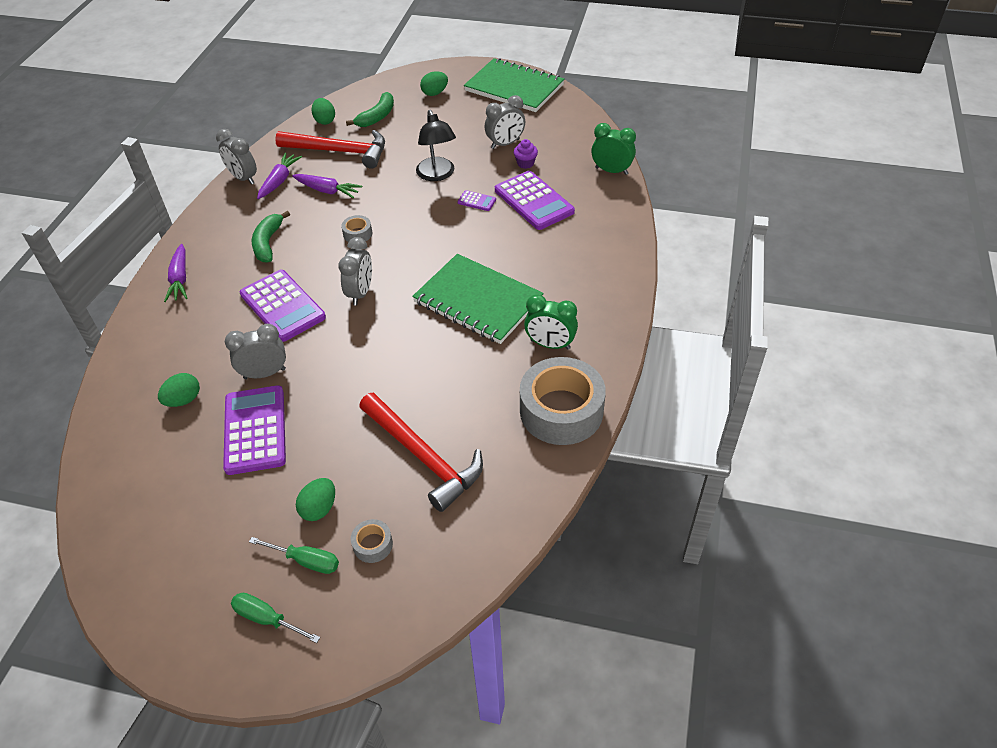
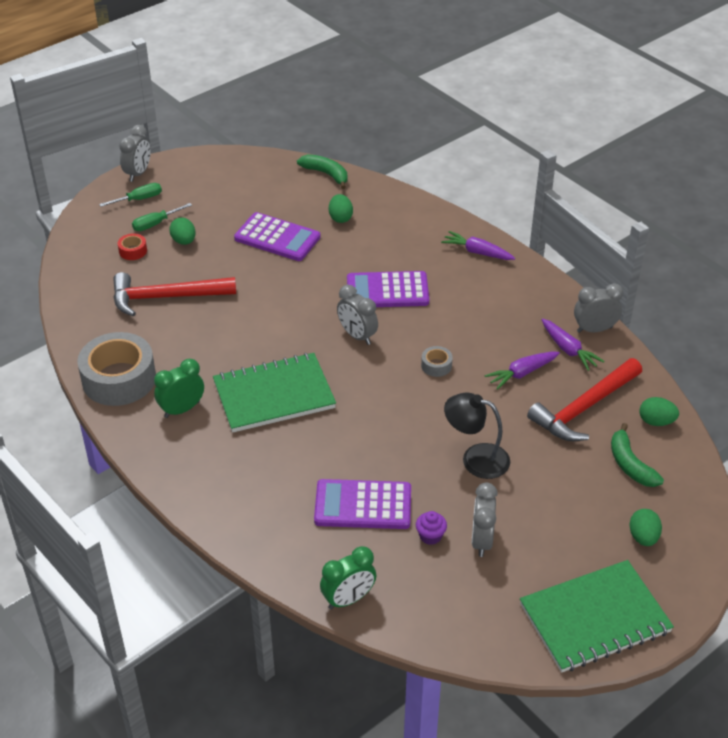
camera: 125 degrees right, 5 degrees down
(264, 373) = (324, 258): grey clock -> grey clock (138, 173)
(268, 243) = (477, 311): green banana -> green banana (326, 174)
(373, 545) = (133, 251): grey tape -> red tape
(476, 201) = (405, 464): purple calculator -> none

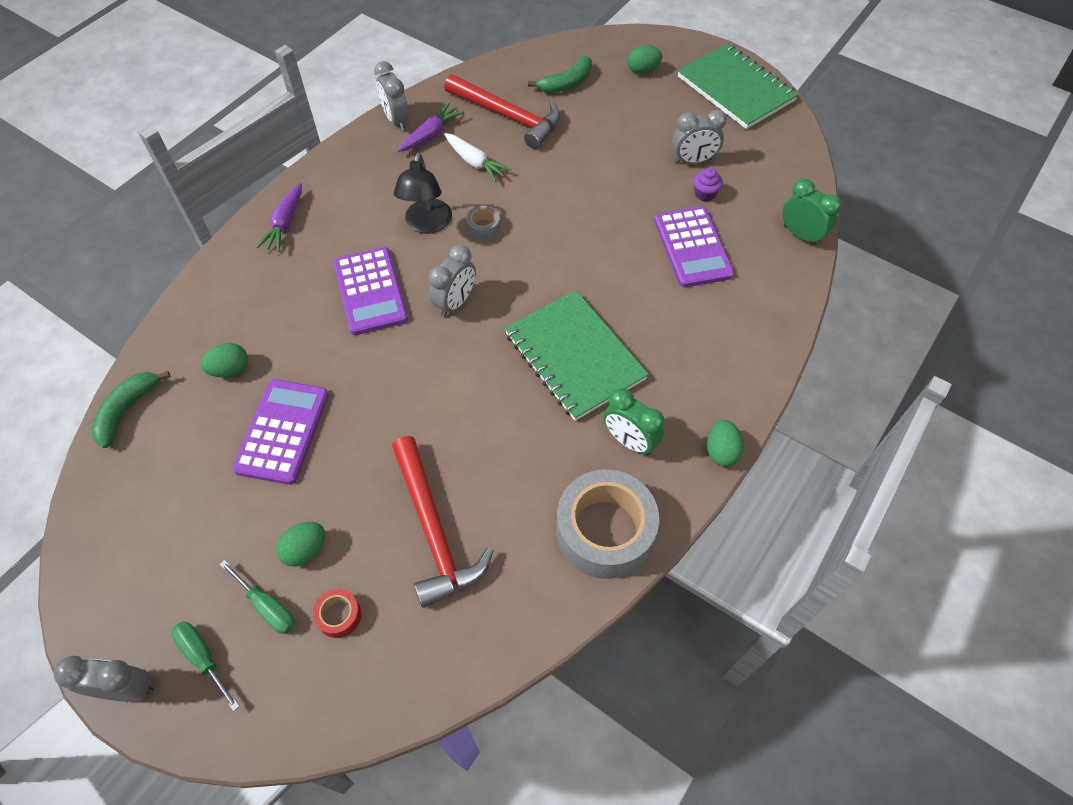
camera: 105 degrees left, 15 degrees up
(475, 458) = (600, 179): black lamp -> black lamp (427, 224)
(522, 373) = (475, 162): purple carrot -> white carrot
(656, 421) = (509, 72): green egg -> green egg (721, 451)

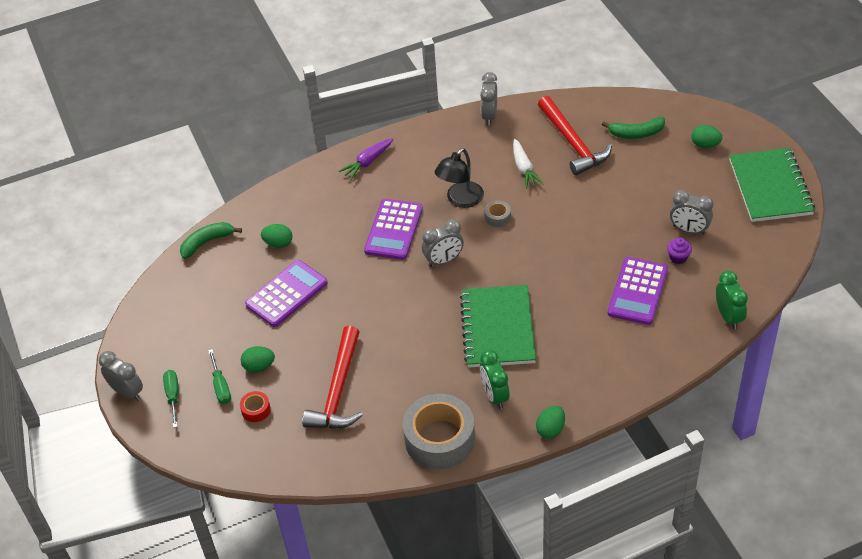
camera: 35 degrees right, 10 degrees down
(431, 134) = (507, 136): purple carrot -> none

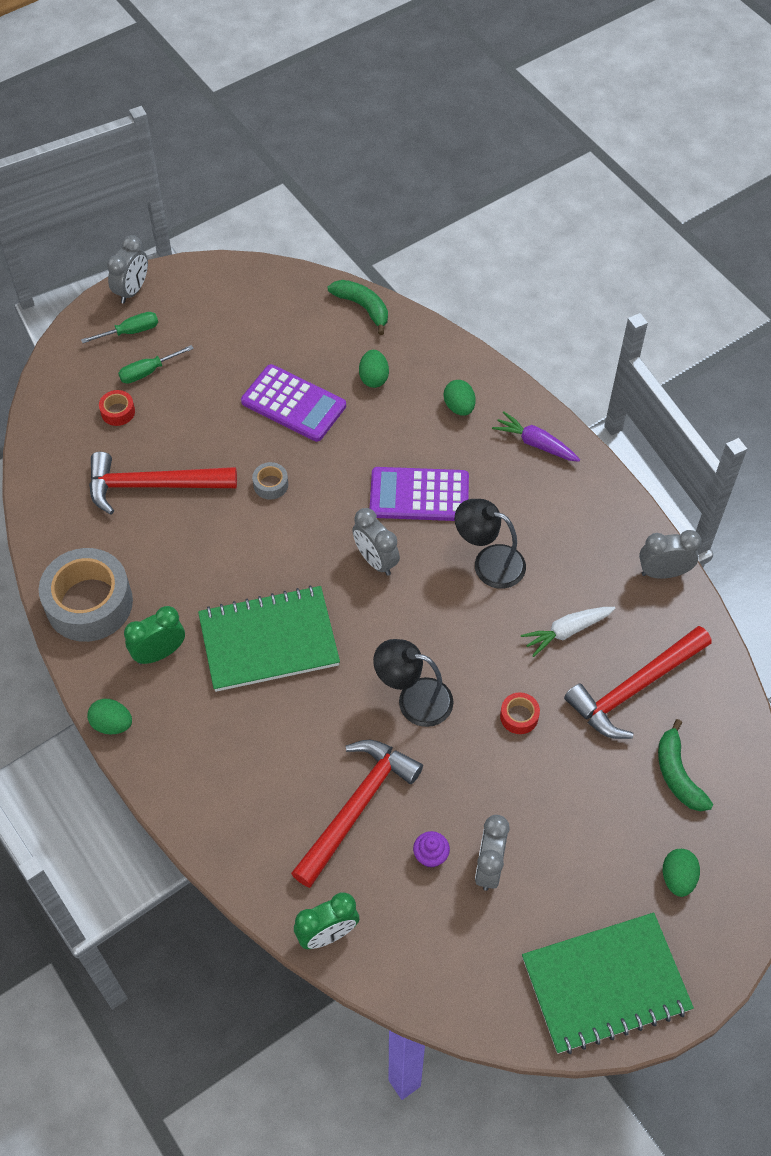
camera: 75 degrees right, 10 degrees up
(259, 366) = (180, 401): green egg -> green egg (459, 407)
(498, 217) = (465, 612): grey tape -> grey tape (270, 484)
(561, 252) = (414, 699): none -> black lamp
(583, 201) = (519, 716): none -> red tape
(637, 291) = (357, 806): purple calculator -> red hammer

